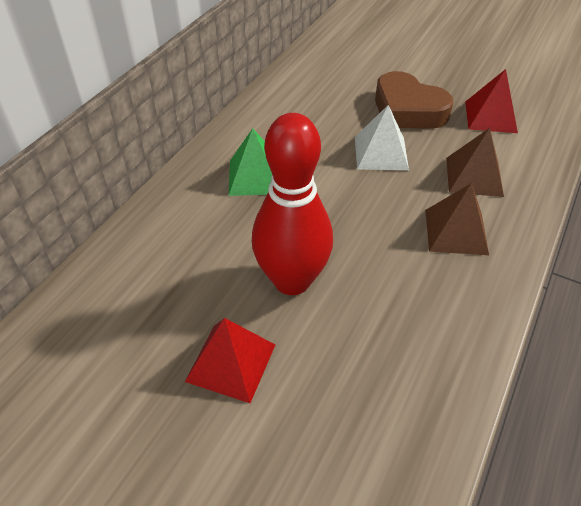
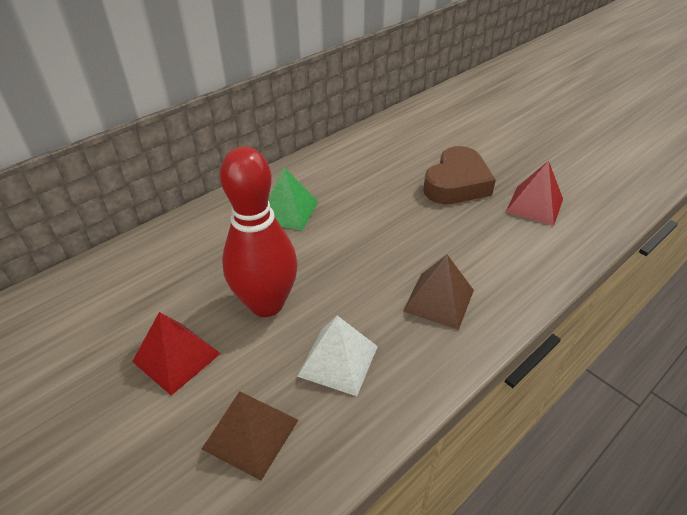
camera: 20 degrees right, 5 degrees down
(381, 153) = (409, 215): white pyramid -> white pyramid (338, 360)
(408, 110) = (456, 183): brown heart -> brown heart turned 120 degrees counterclockwise
(474, 176) = (486, 255): brown pyramid -> brown pyramid (250, 434)

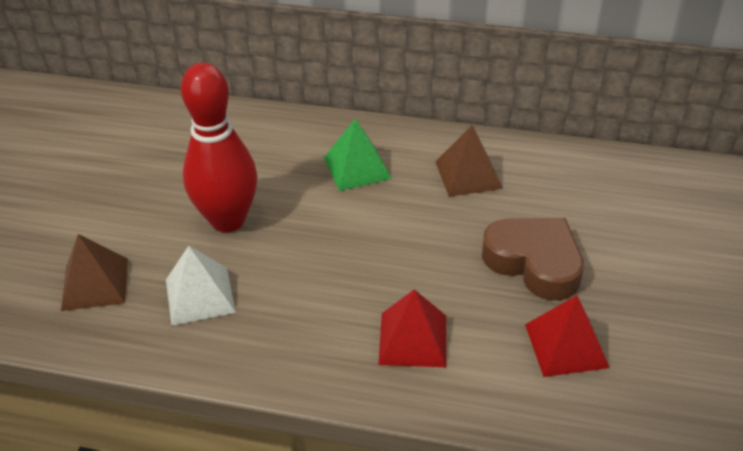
camera: 55 degrees right, 0 degrees up
(176, 357) = (135, 204): red pyramid -> red pyramid (413, 339)
(439, 300) = (328, 328): brown pyramid -> brown pyramid (468, 174)
(456, 183) = (534, 263): brown heart -> brown heart turned 135 degrees counterclockwise

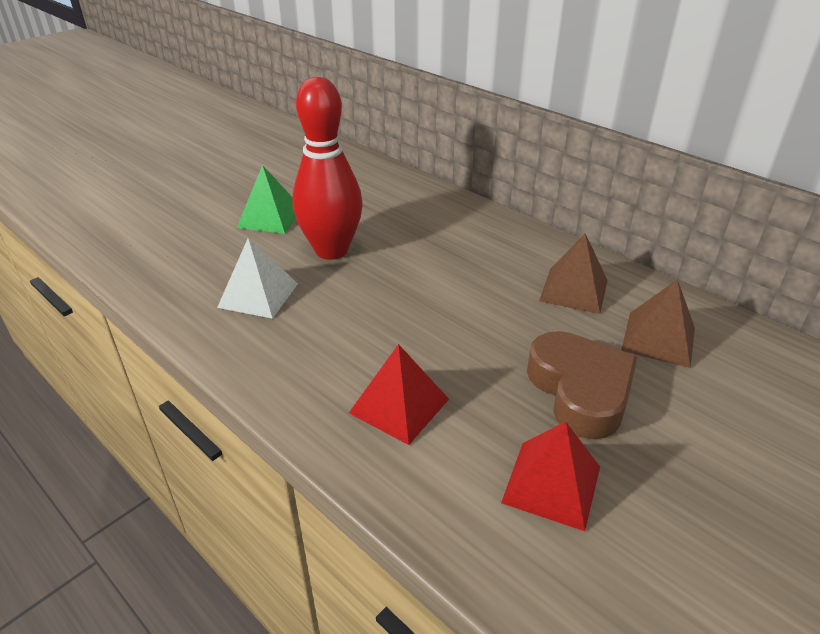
camera: 30 degrees right, 5 degrees down
(95, 283) = (195, 257): brown pyramid -> brown pyramid (658, 339)
(357, 168) = (473, 250): green pyramid -> green pyramid (270, 217)

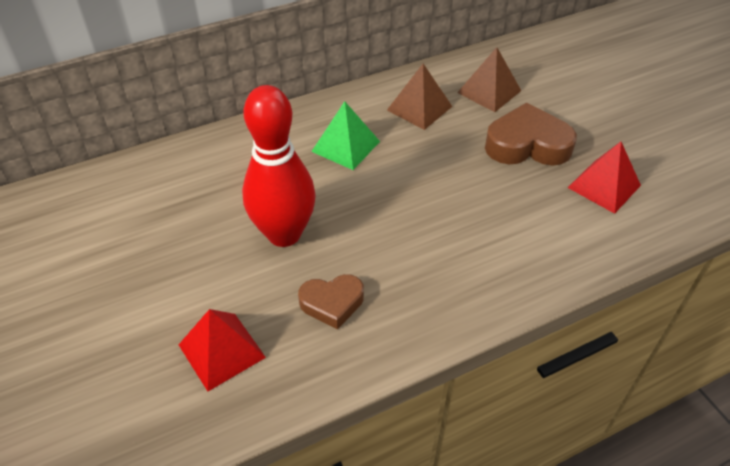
camera: 70 degrees left, 10 degrees up
(258, 295) = (332, 303): white pyramid -> brown heart
(270, 217) = (188, 271): green pyramid -> green pyramid (346, 146)
(399, 406) = (515, 239): red pyramid -> red pyramid (222, 351)

